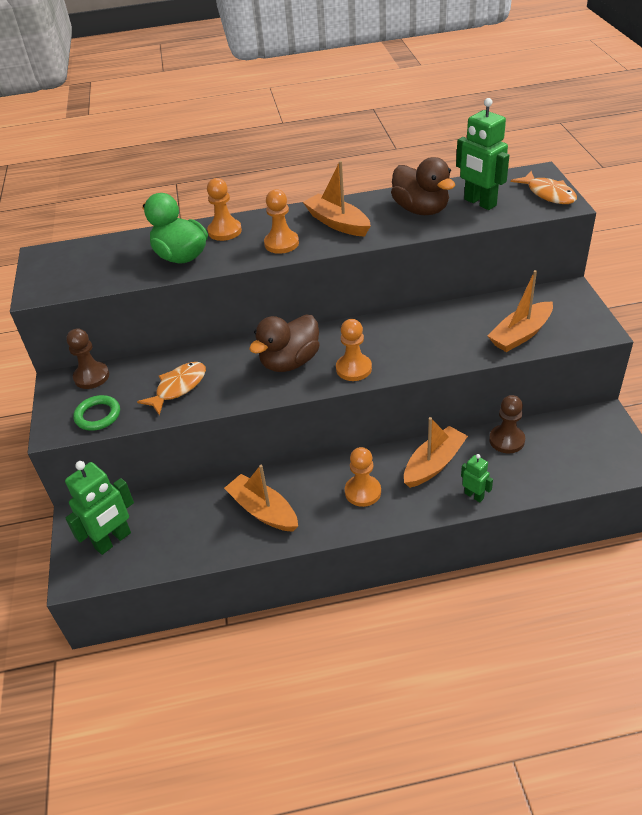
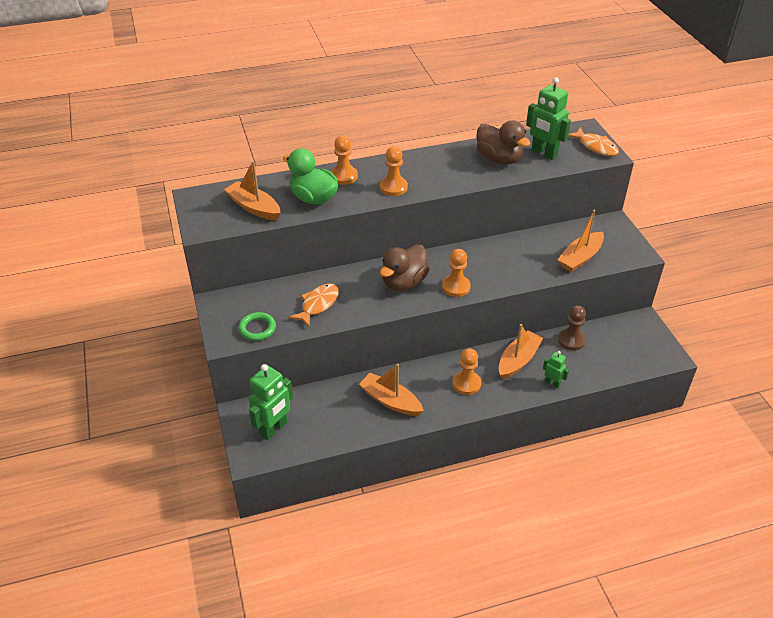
camera: 10 degrees left, 0 degrees up
(91, 377) = (242, 297): brown pawn -> none
(337, 223) = (434, 170): orange boat -> orange boat (254, 207)

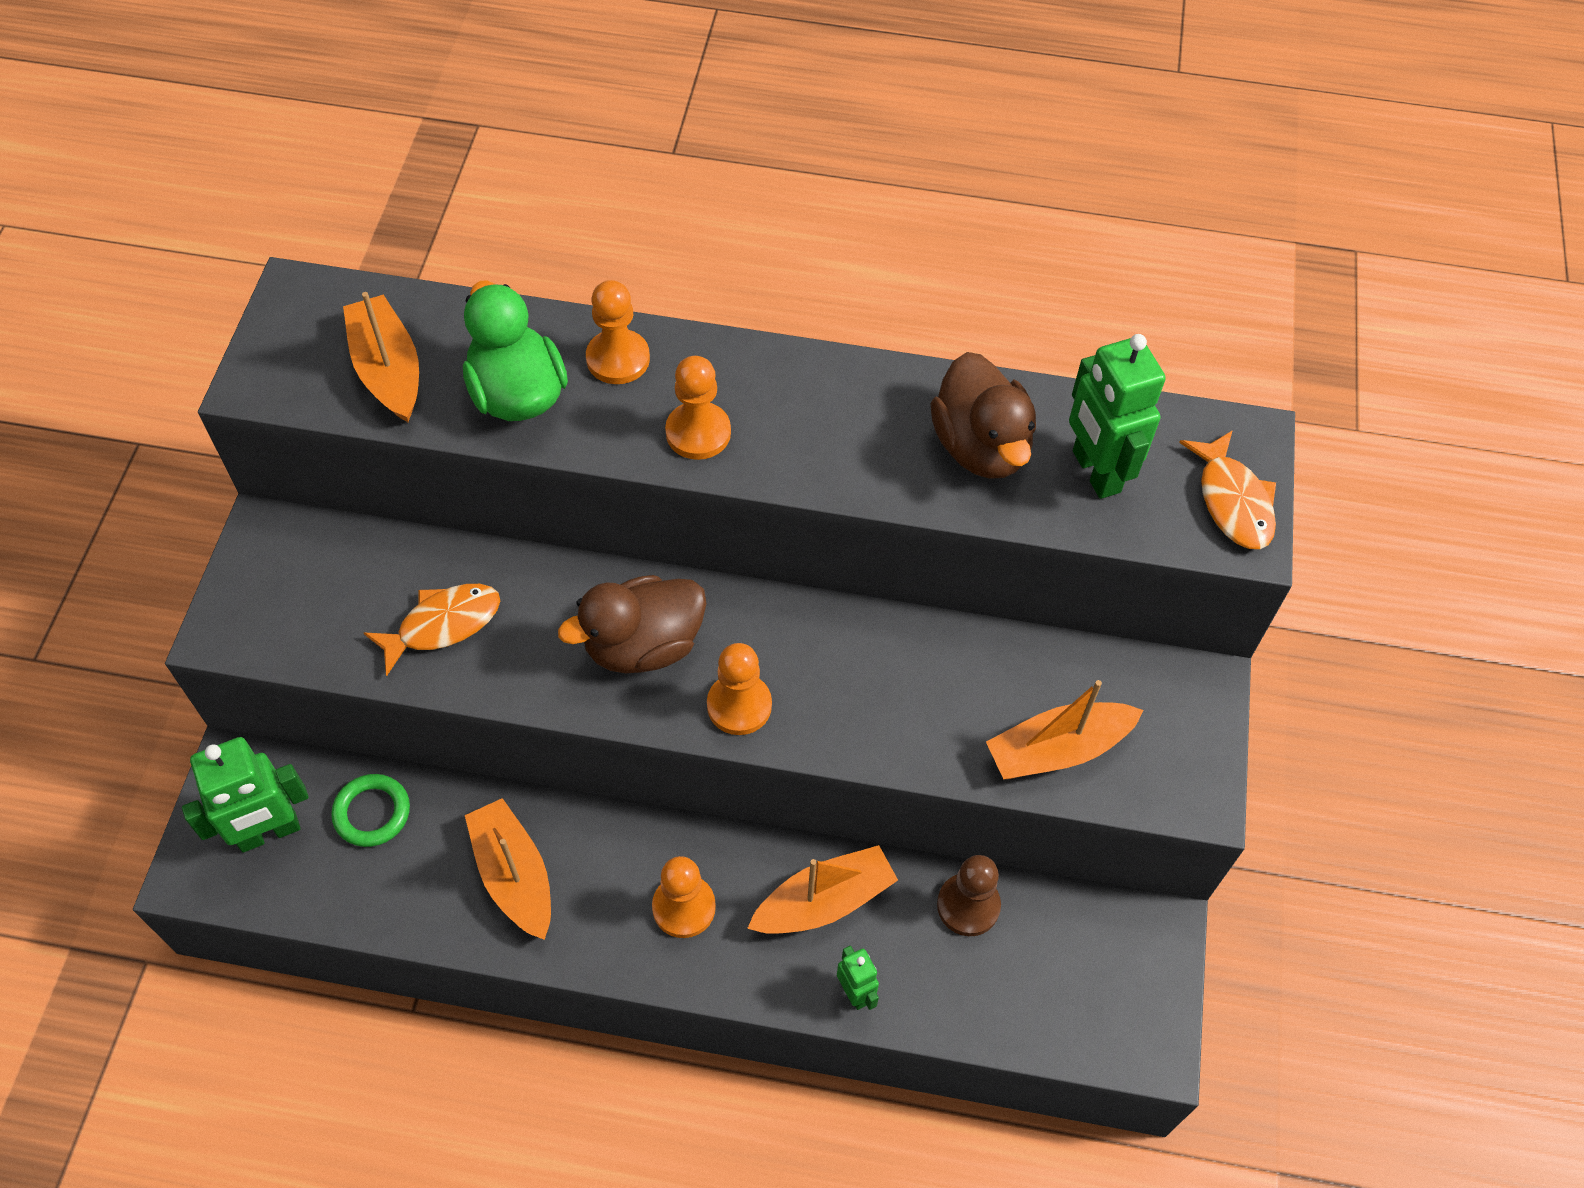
camera: 25 degrees right, 15 degrees up
(257, 328) = (296, 631): green ring -> green ring (372, 813)

